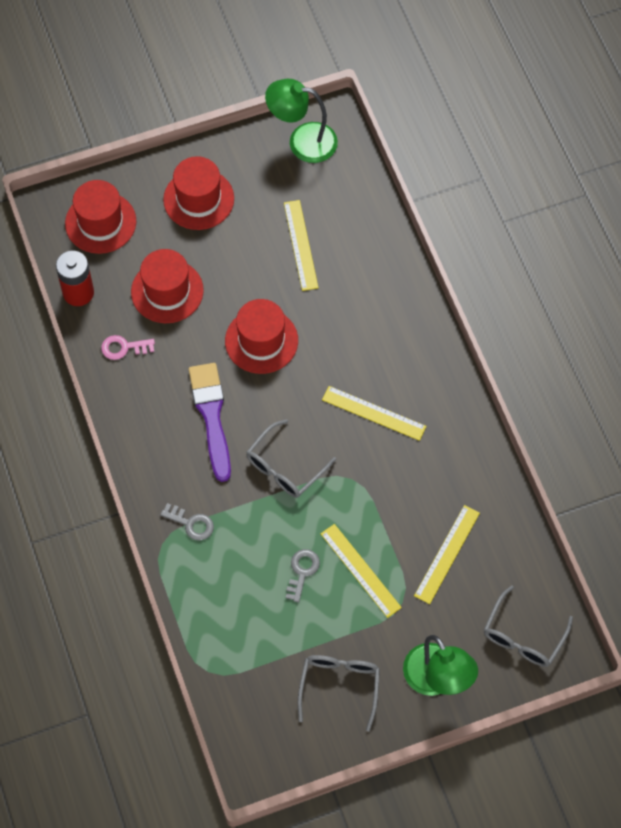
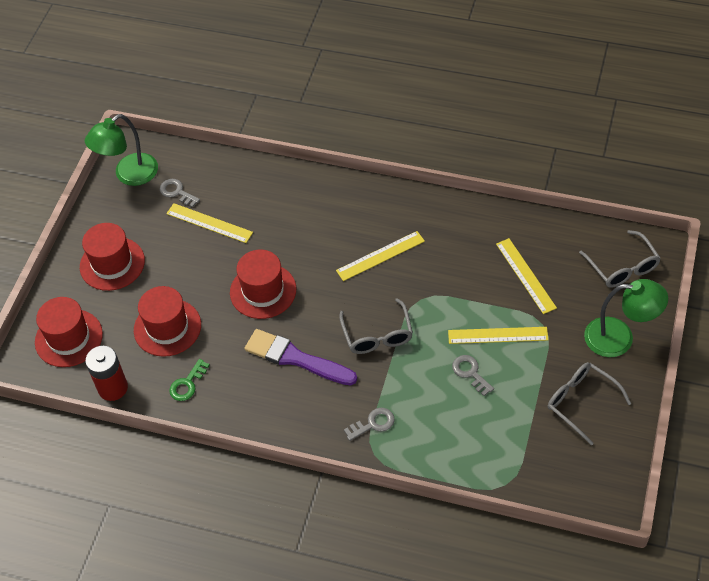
camera: 50 degrees left, 10 degrees down
(123, 347) = (187, 384): pink key -> green key
(314, 194) = (177, 192): none -> grey key

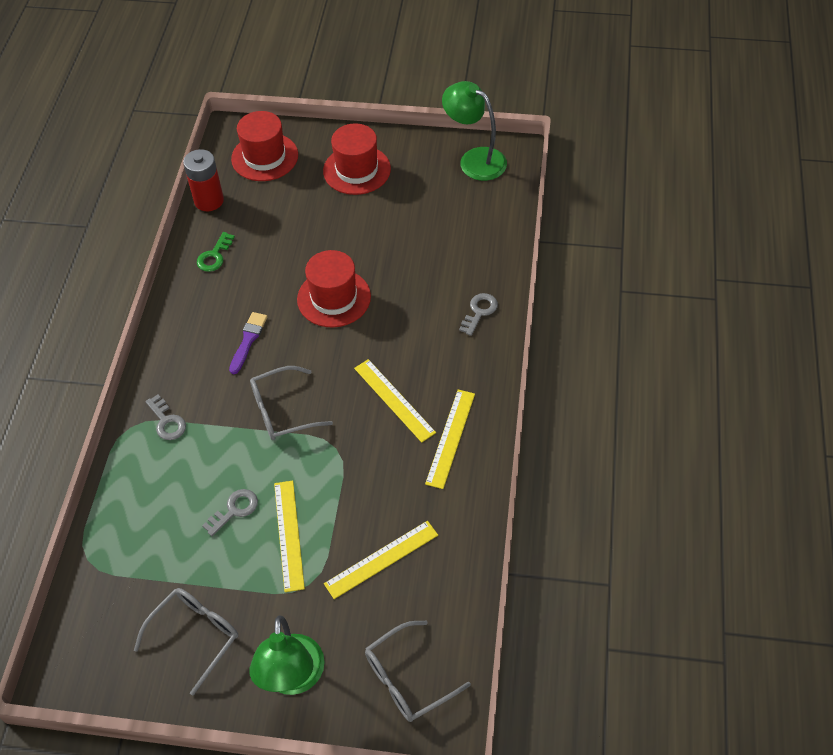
camera: 80 degrees right, 0 degrees up
(167, 327) = (281, 228): red hat -> none
(177, 192) = (458, 202): grey key -> grey key (479, 311)
(187, 384) = (214, 256): green key -> green key turned 90 degrees counterclockwise
(209, 223) = (420, 237): yellow ruler -> yellow ruler (450, 438)
(296, 358) = (248, 340): purple brush -> purple brush, size x0.58

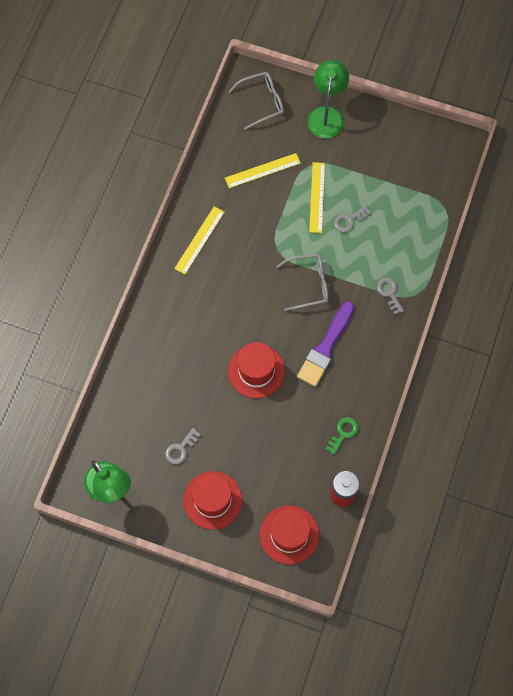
camera: 170 degrees left, 15 degrees up
(195, 635) = (380, 149): grey glasses -> none
(248, 340) = (325, 347): purple brush -> purple brush, size x1.72
(394, 400) = (230, 276): yellow ruler -> none
(479, 311) = (151, 334): grey key -> grey key (180, 449)

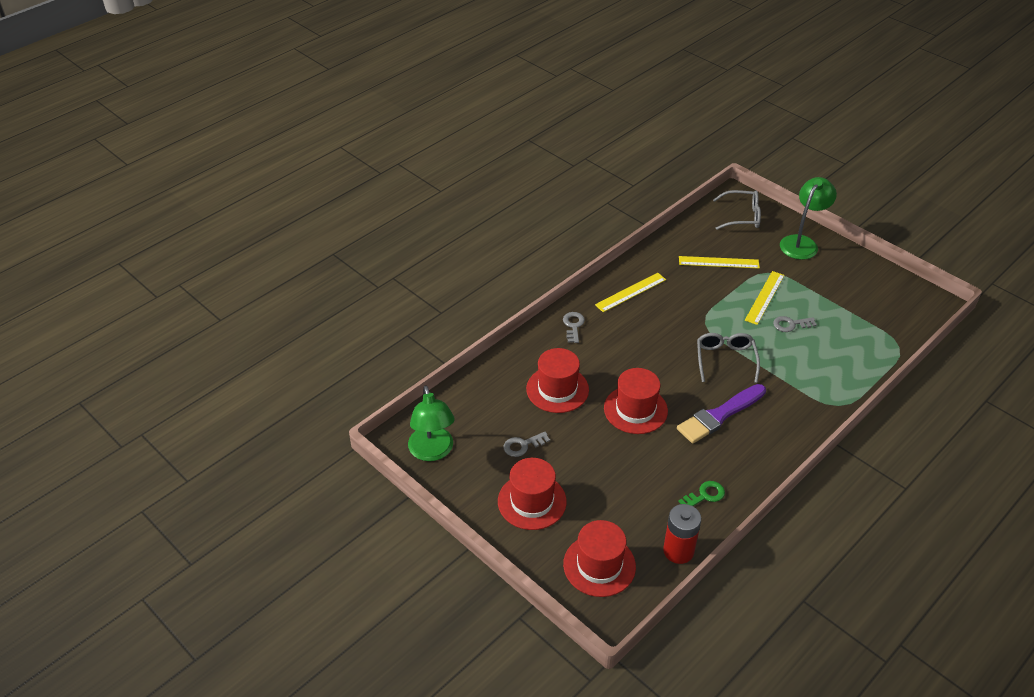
camera: 25 degrees right, 25 degrees down
(183, 378) = (557, 389): none -> red hat
(309, 284) = (725, 359): grey glasses -> grey glasses turned 105 degrees counterclockwise
(389, 293) = (809, 394): grey key -> grey key (573, 325)

